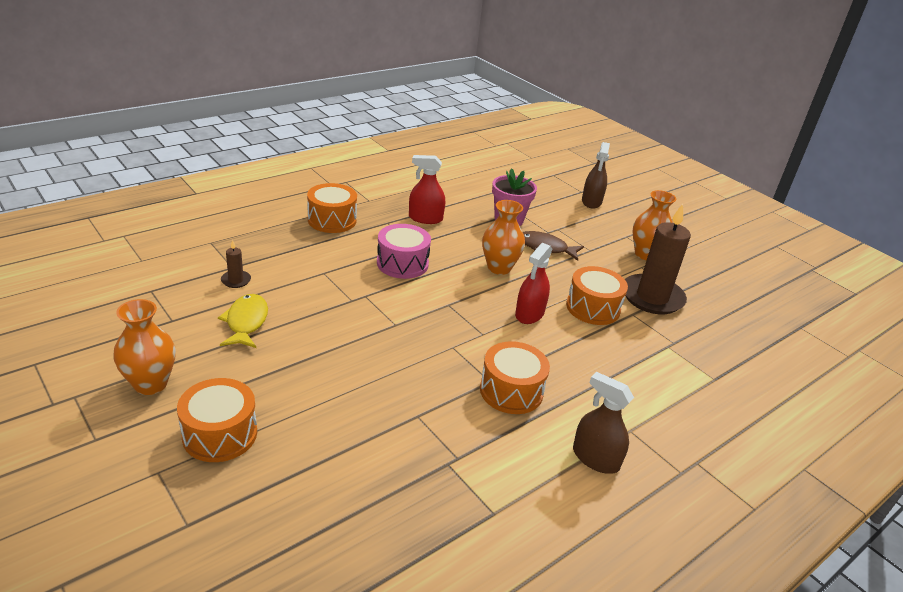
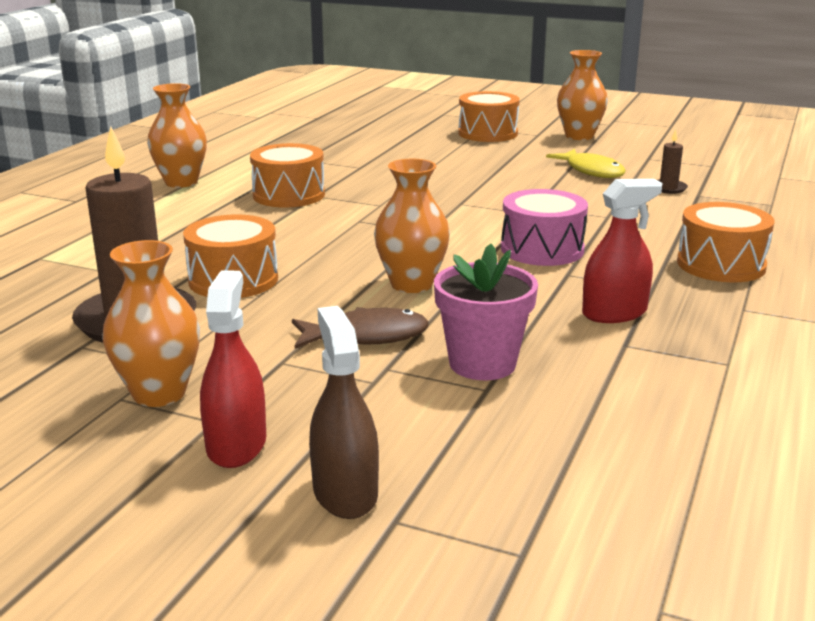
camera: 155 degrees right, 10 degrees down
(529, 314) = (319, 250): red spray bottle -> red spray bottle (236, 445)
(595, 458) = (181, 182): brown spray bottle -> orange vase

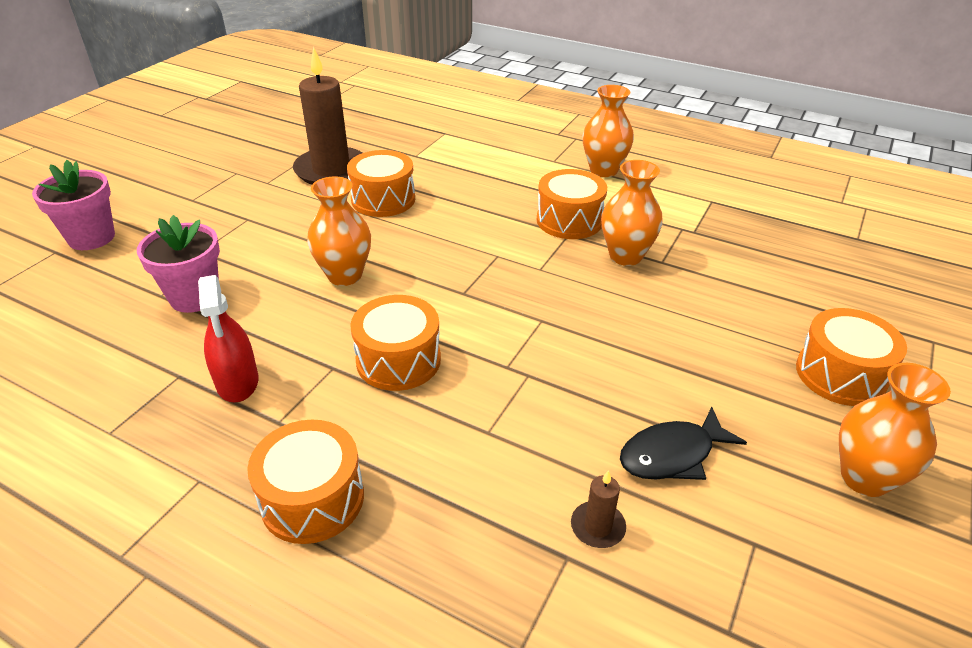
camera: 95 degrees right, 15 degrees up
(159, 393) = (233, 183): orange vase -> orange vase (625, 256)
(236, 445) = (162, 206): red spray bottle -> none
(345, 492) = (91, 238): brown spray bottle -> pink flower pot
(366, 336) = (264, 251): brown fish -> none
(542, 249) = (398, 360): pink drum -> orange drum
(592, 171) = (672, 454): yellow fish -> black fish

